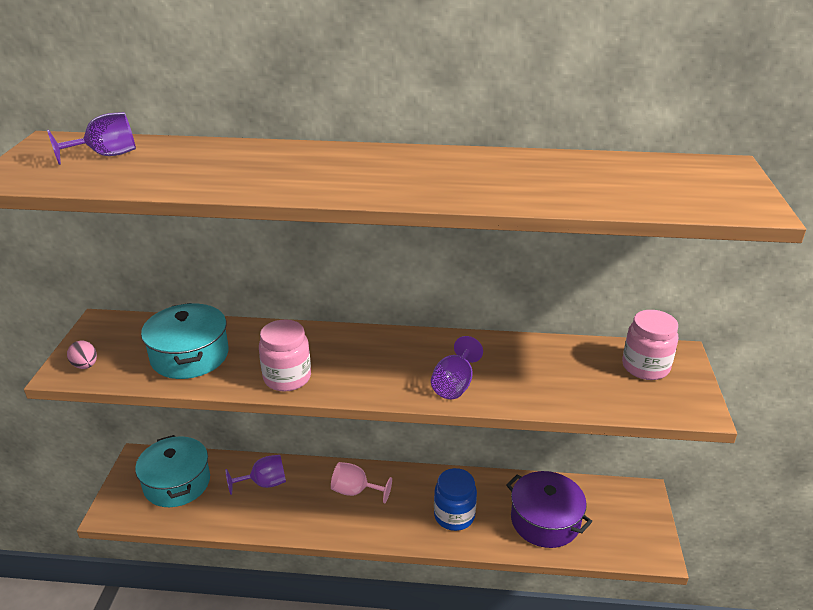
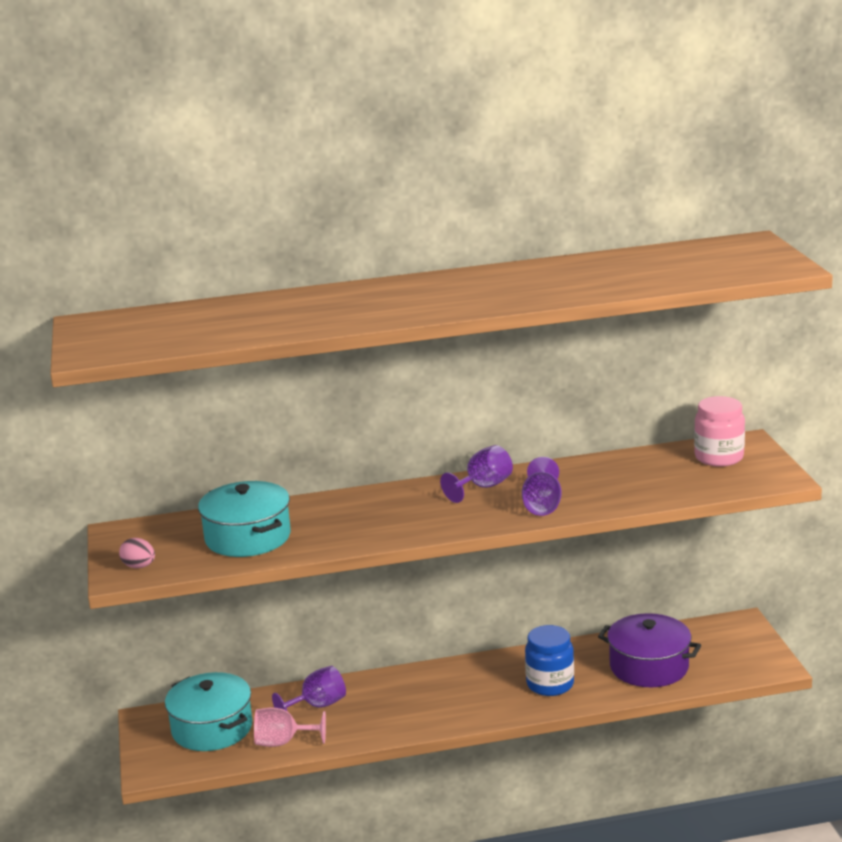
camera: 15 degrees left, 10 degrees down
(106, 155) = (164, 323): purple goblet -> purple goblet (483, 487)
(287, 378) = (368, 533): pink jar -> none
(355, 491) = (428, 689): pink goblet -> pink goblet (283, 742)

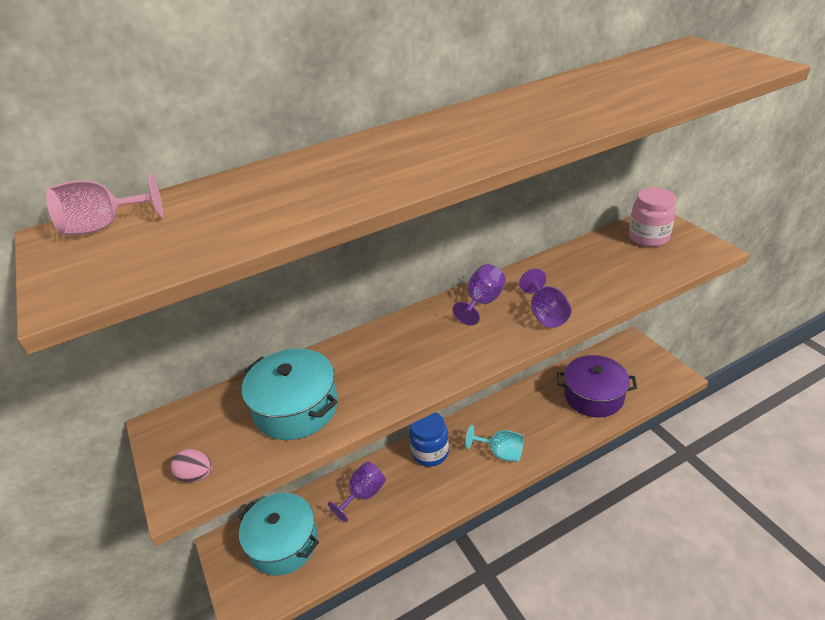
camera: 15 degrees left, 15 degrees up
(283, 742) = (350, 545): pink goblet -> pink goblet (105, 227)
(497, 698) = (500, 452): none -> turquoise goblet
(550, 684) = (532, 430): blue jar -> blue jar (430, 452)

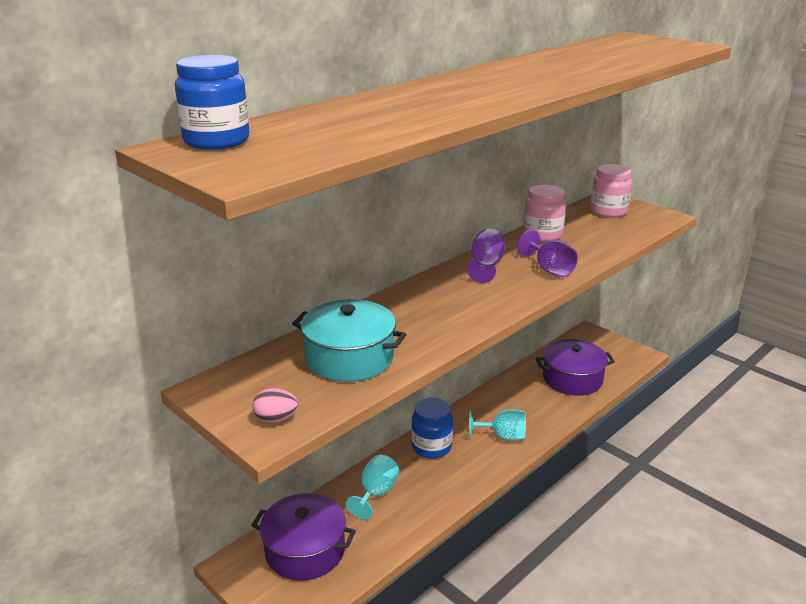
camera: 20 degrees left, 10 degrees down
(105, 227) = (216, 141): pink goblet -> blue jar
(283, 543) = (305, 550): turquoise pot -> purple pot
(363, 495) = (376, 493): purple goblet -> turquoise goblet
(561, 265) = (542, 235): none -> pink jar

